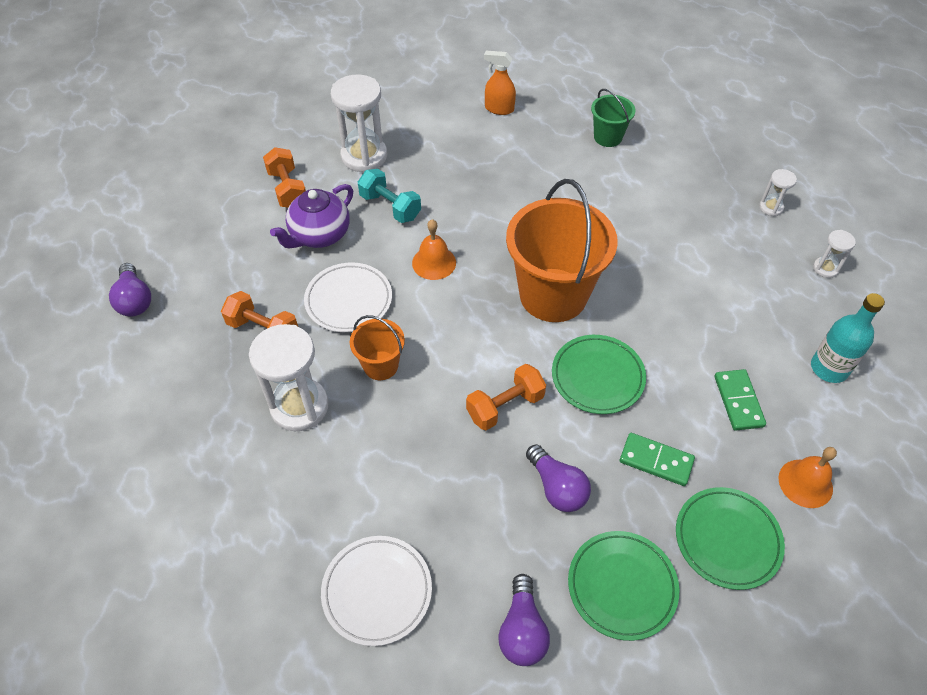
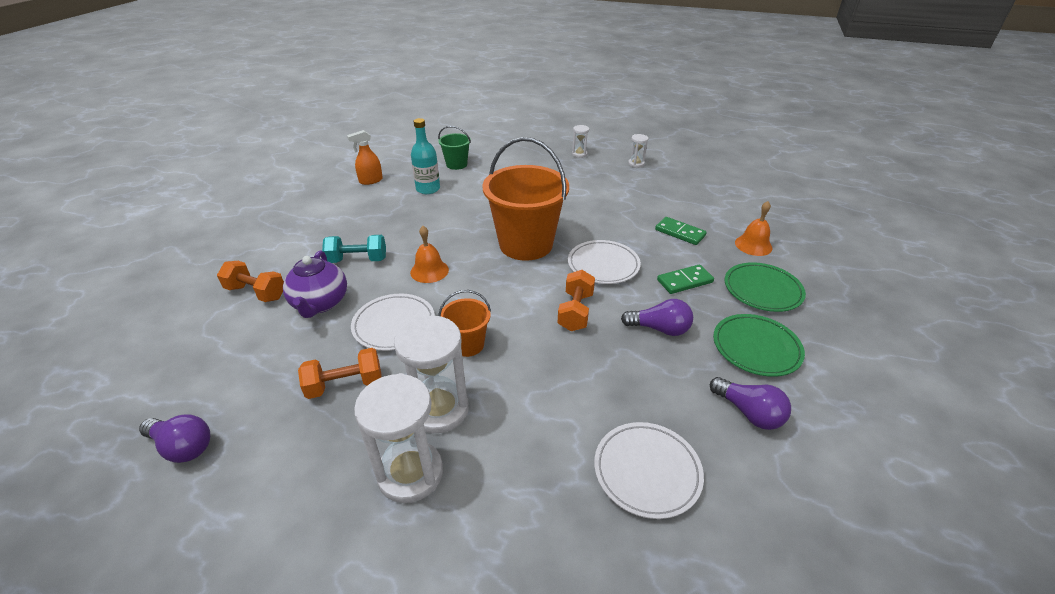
camera: 45 degrees left, 15 degrees down
(364, 156) = (300, 245): white hourglass -> white hourglass (410, 473)
(597, 377) = (603, 265): green plate -> white plate
(829, 368) = (694, 198): turquoise bottle -> turquoise bottle (428, 189)

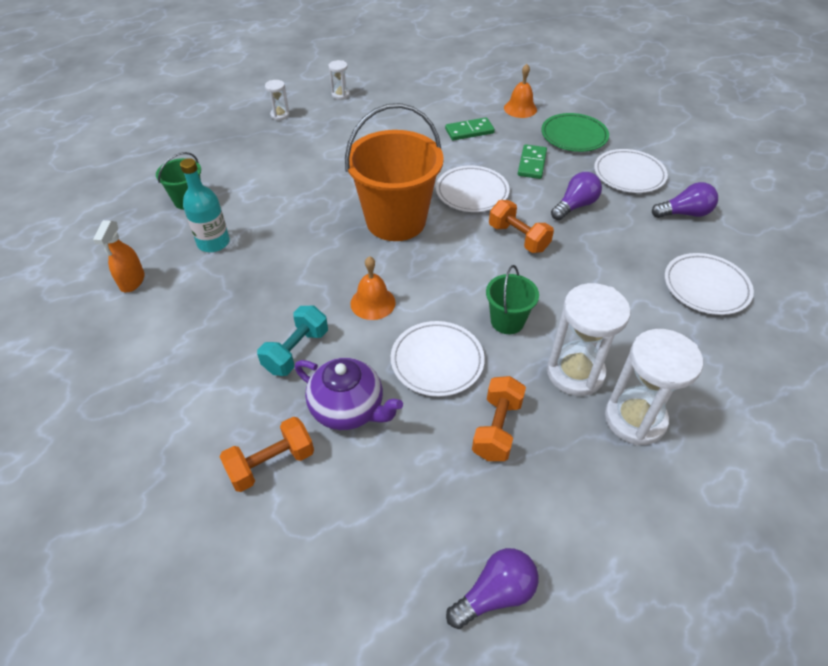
camera: 55 degrees left, 10 degrees up
(468, 344) = (507, 321): orange bucket -> green bucket
(756, 348) = (629, 174): green plate -> white plate

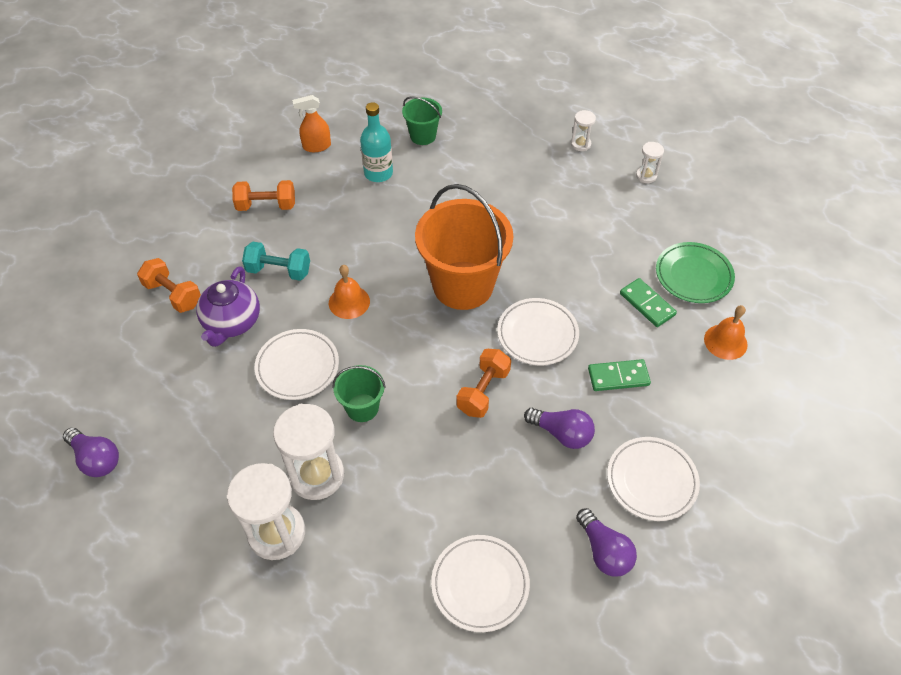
camera: 70 degrees right, 5 degrees up
(497, 428) = (239, 427): orange dumbbell -> orange dumbbell (266, 205)
(574, 136) = (700, 408): green plate -> green plate (693, 275)

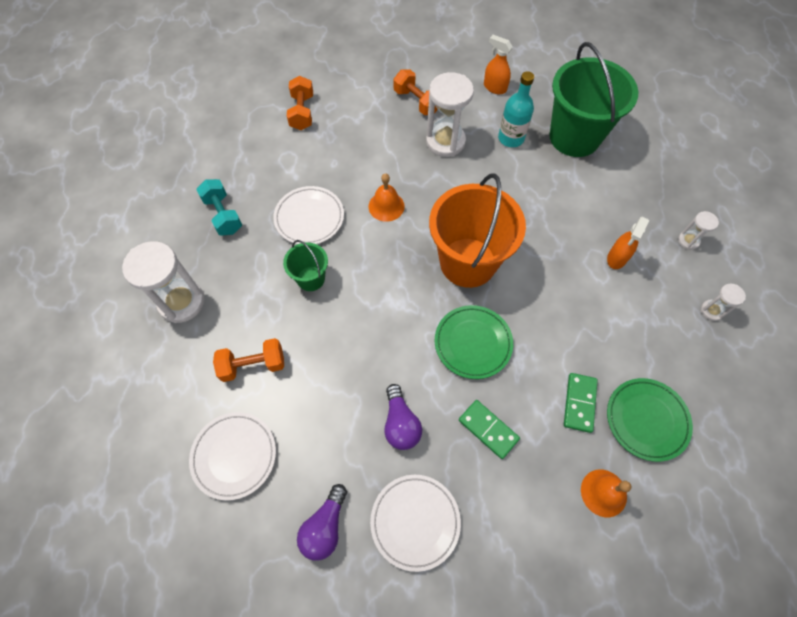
camera: 50 degrees right, 10 degrees up
(96, 459) = (159, 171): purple light bulb -> none
(232, 323) = (309, 157): purple teapot -> none
(279, 270) = (372, 149): turquoise dumbbell -> turquoise dumbbell (223, 215)
(316, 475) = (239, 292): white hourglass -> white hourglass (445, 142)
(423, 136) = (574, 137): green bucket -> green bucket, size x2.06
(483, 391) = (389, 343): orange dumbbell -> orange dumbbell (253, 365)
(537, 334) = (473, 343): white plate -> green plate
(553, 193) = (617, 258): none -> orange spray bottle

